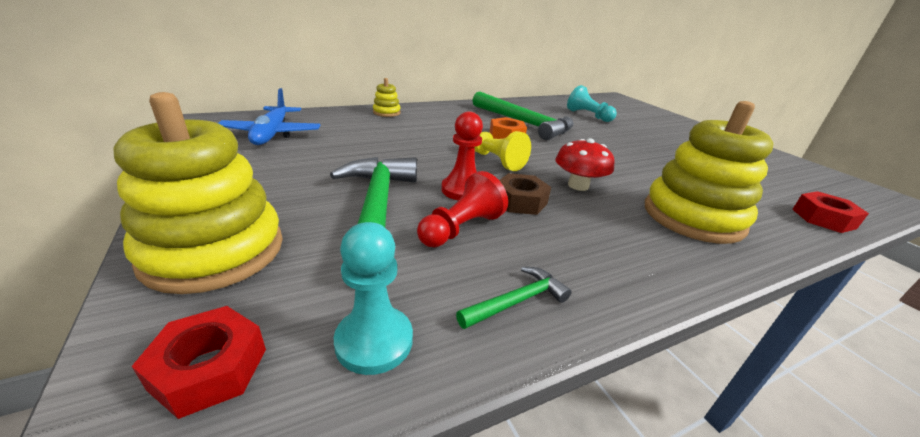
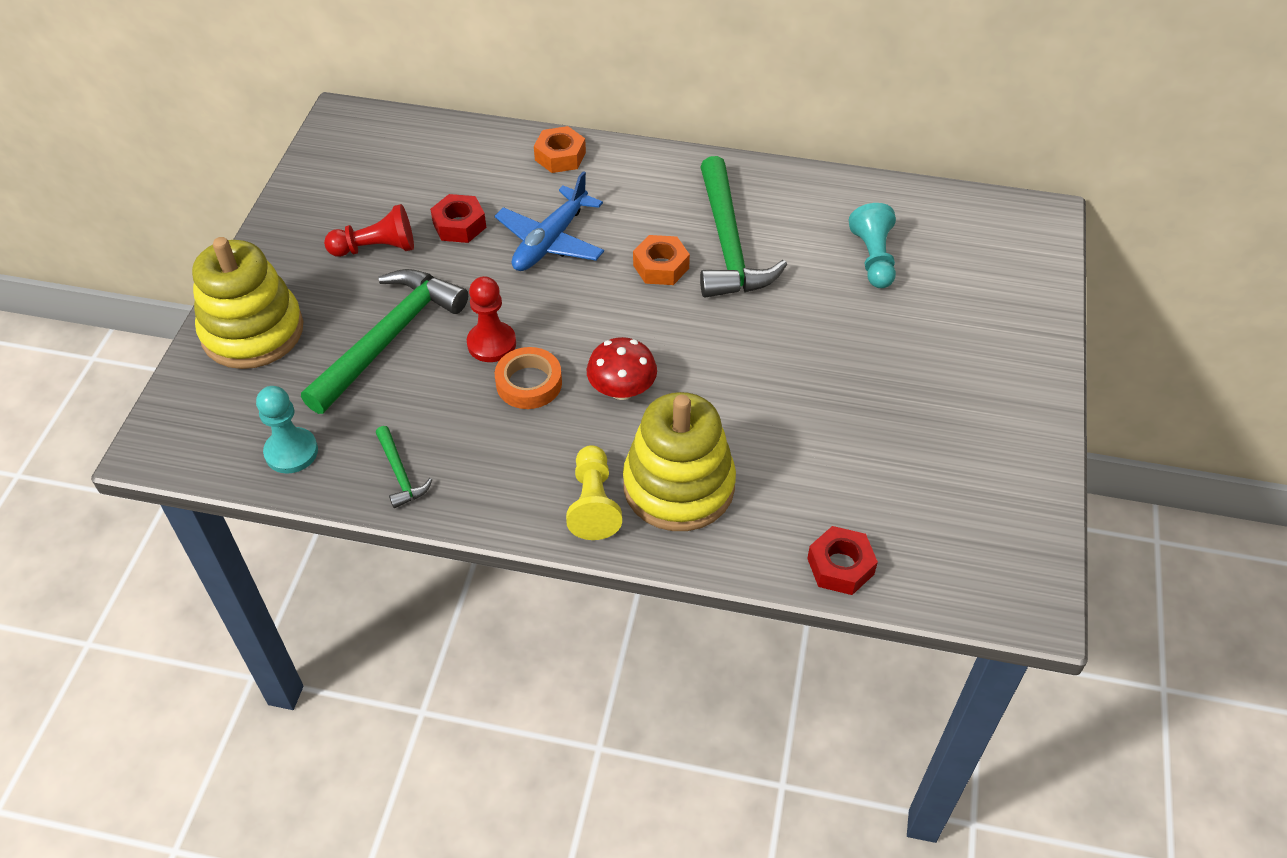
camera: 40 degrees right, 20 degrees up
(209, 368) = (206, 423): red nut -> red nut (459, 225)
(272, 134) = (391, 170): blue plane -> blue plane (550, 241)
(386, 112) = (560, 156): yellow stacking toy -> orange nut
(461, 228) = (436, 390): red pawn -> red pawn (376, 248)
(495, 160) = (583, 310): yellow pawn -> yellow pawn (593, 503)
(517, 301) = (400, 474): green hammer -> green hammer turned 60 degrees clockwise
(520, 201) = (529, 383): brown nut -> orange tape

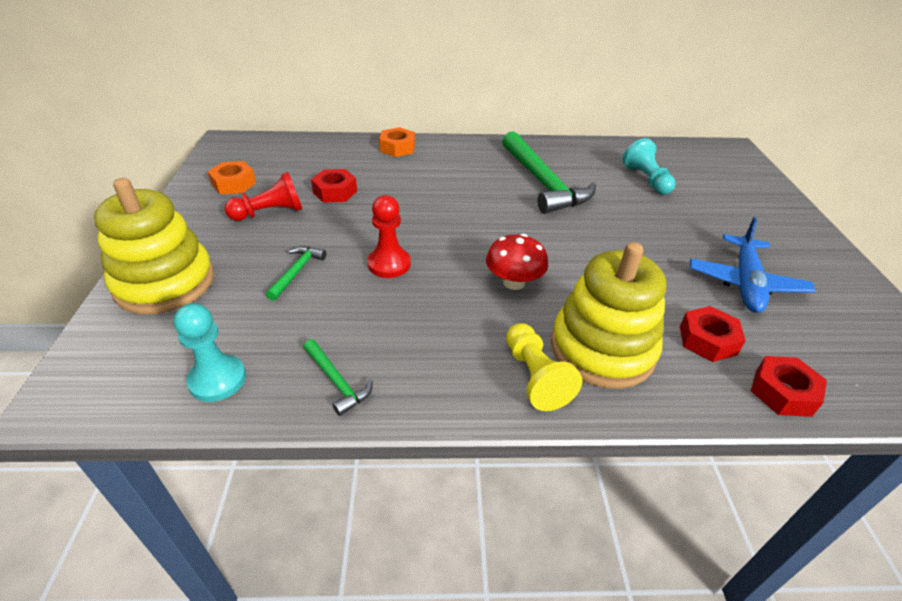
camera: 15 degrees left, 10 degrees down
(389, 338) = (297, 272): green hammer -> green hammer, size x0.45
(529, 383) = (433, 288): orange tape -> none
(550, 241) = (410, 194): blue plane -> blue plane (745, 283)
(661, 266) = (501, 200): orange nut -> orange nut (234, 184)
(800, 496) = (707, 340): none -> red nut

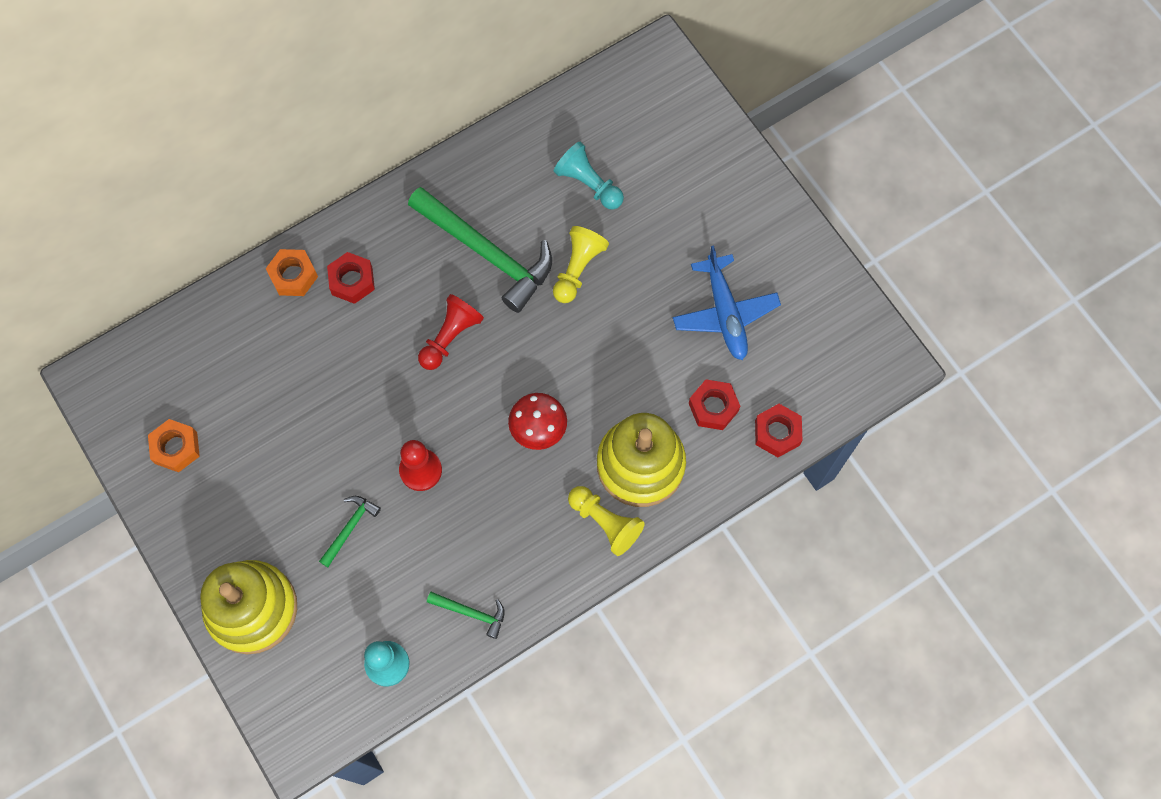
camera: 30 degrees left, 30 degrees up
(270, 213) = (255, 468): red pawn -> red pawn (450, 337)
(297, 272) = (350, 528): green hammer -> green hammer turned 45 degrees clockwise
(335, 192) = (290, 398): red nut -> red nut (352, 281)
(612, 213) = (577, 269): none -> yellow pawn

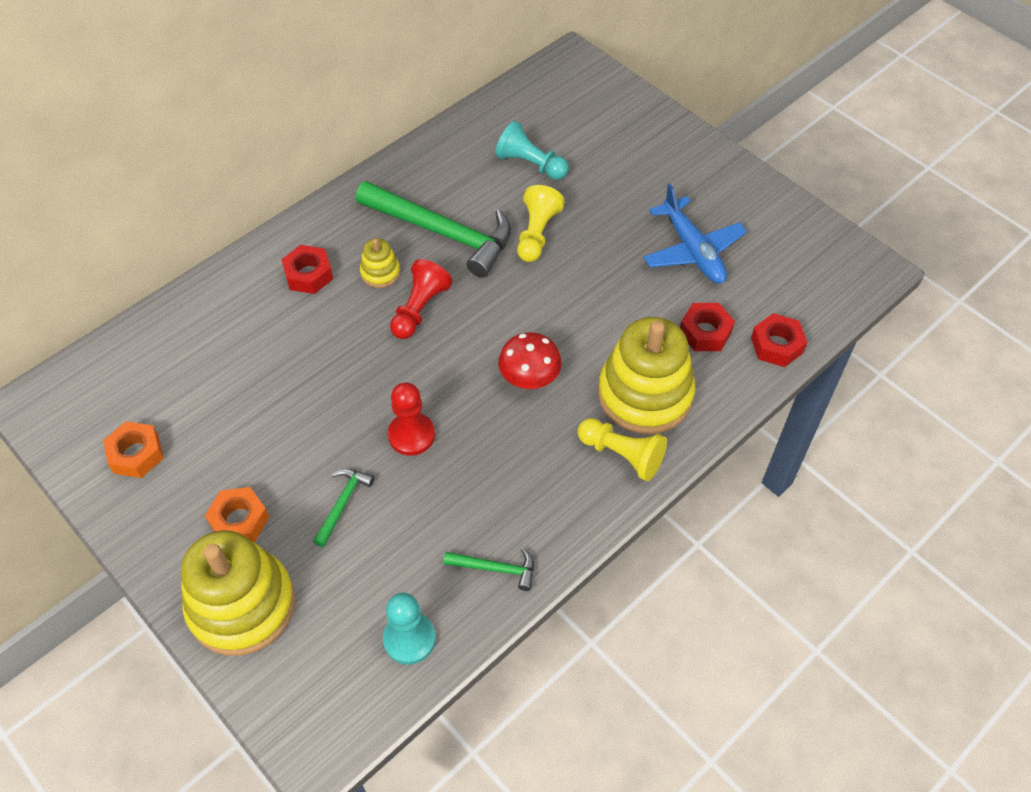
camera: 10 degrees left, 15 degrees down
(293, 276) = (246, 278): orange nut -> orange nut (239, 520)
(420, 289) = (380, 272): none -> yellow stacking toy

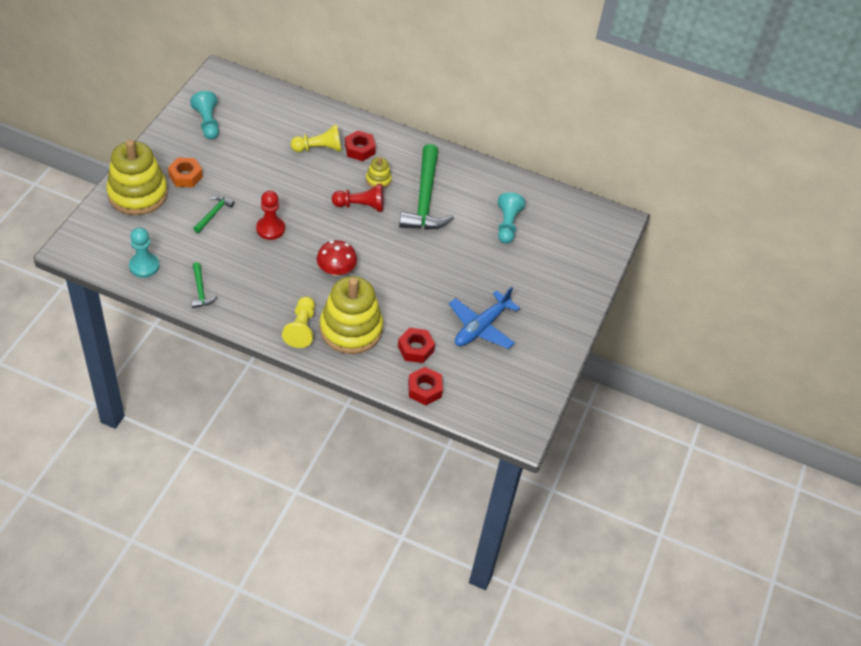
camera: 60 degrees right, 5 degrees down
(136, 454) = (207, 123): orange nut -> turquoise pawn
(343, 503) = (213, 214): green hammer -> green hammer turned 60 degrees counterclockwise
(536, 234) = (449, 244): yellow pawn -> yellow pawn (319, 148)

